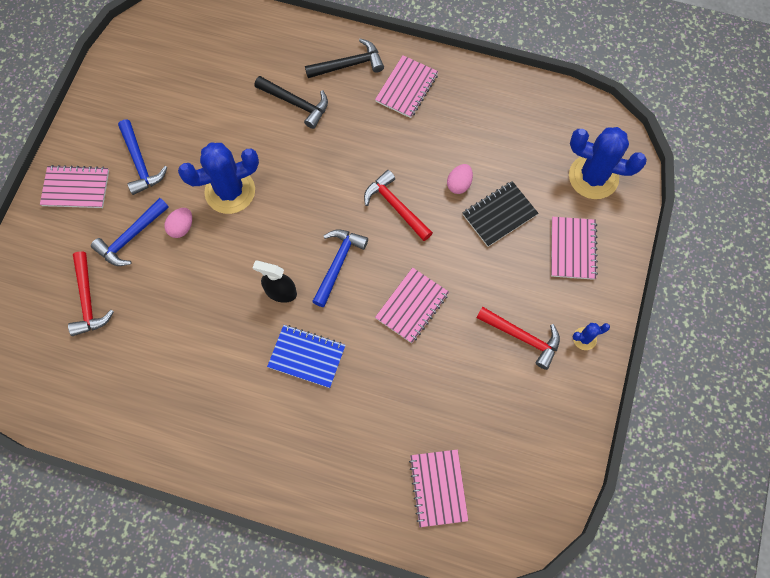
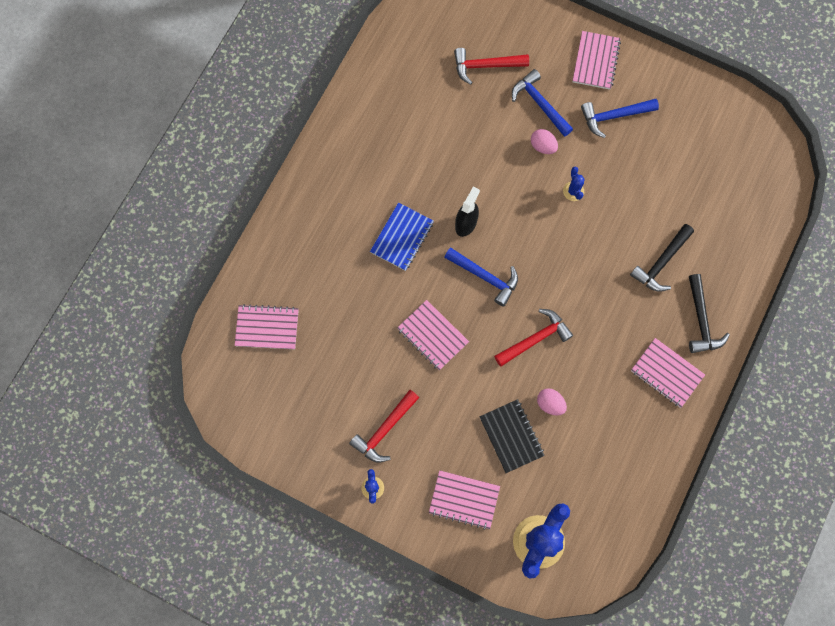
camera: 100 degrees right, 5 degrees up
(230, 191) = (573, 191): blue cactus -> blue cactus, size x0.45

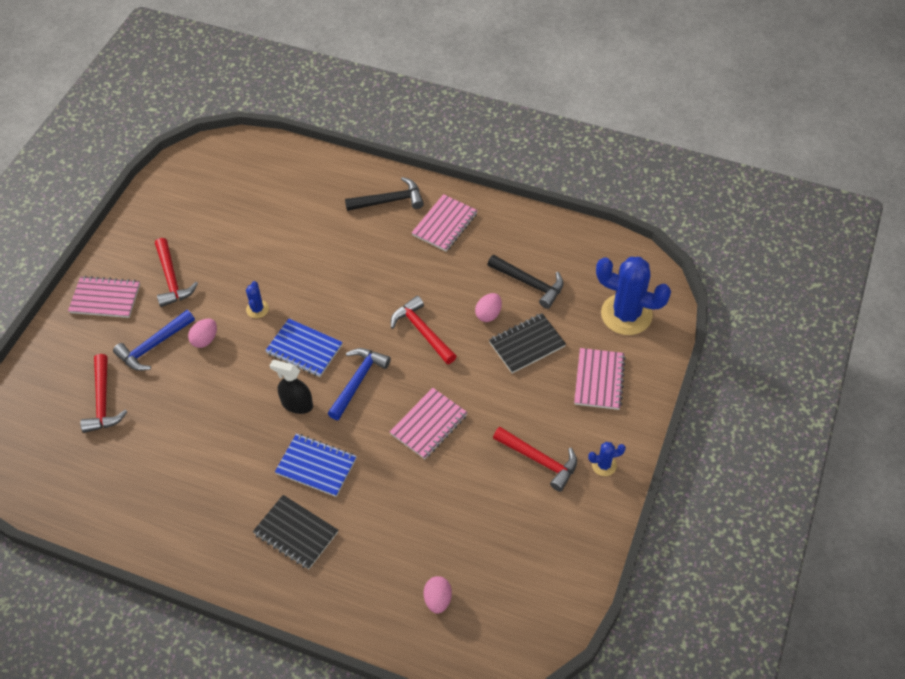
camera: 95 degrees left, 20 degrees down
(267, 328) = (438, 599): pink notebook -> pink egg
(341, 219) = (296, 533): none -> black notebook
(524, 231) = (304, 349): none -> blue notebook
(573, 191) = (257, 309): blue cactus -> blue cactus turned 75 degrees counterclockwise
(614, 116) = (172, 279): blue hammer -> red hammer
(661, 263) = (333, 233): black hammer -> black hammer (530, 283)

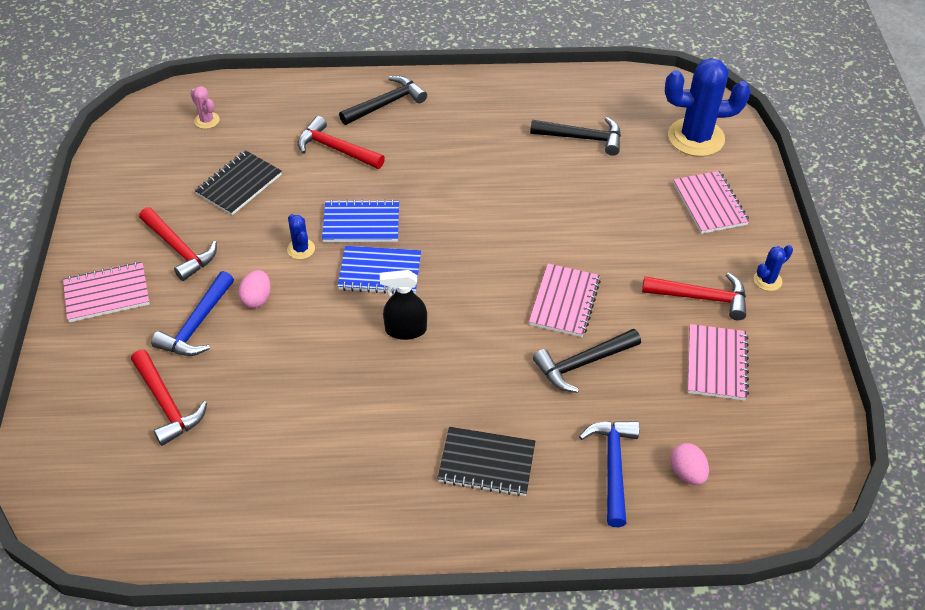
camera: 25 degrees left, 5 degrees down
(246, 173) = (207, 120): none -> pink cactus
(316, 466) = (467, 385): blue notebook -> blue notebook (361, 223)
(358, 381) = (460, 284): blue hammer -> blue hammer (612, 466)
(412, 481) = (582, 364): none -> black hammer
(422, 331) = (499, 215): red hammer -> red hammer (336, 149)
(444, 224) = (459, 109): pink notebook -> pink notebook (716, 364)
(488, 314) = (559, 178): pink egg -> none
(527, 344) = (616, 194): black notebook -> black notebook (239, 184)

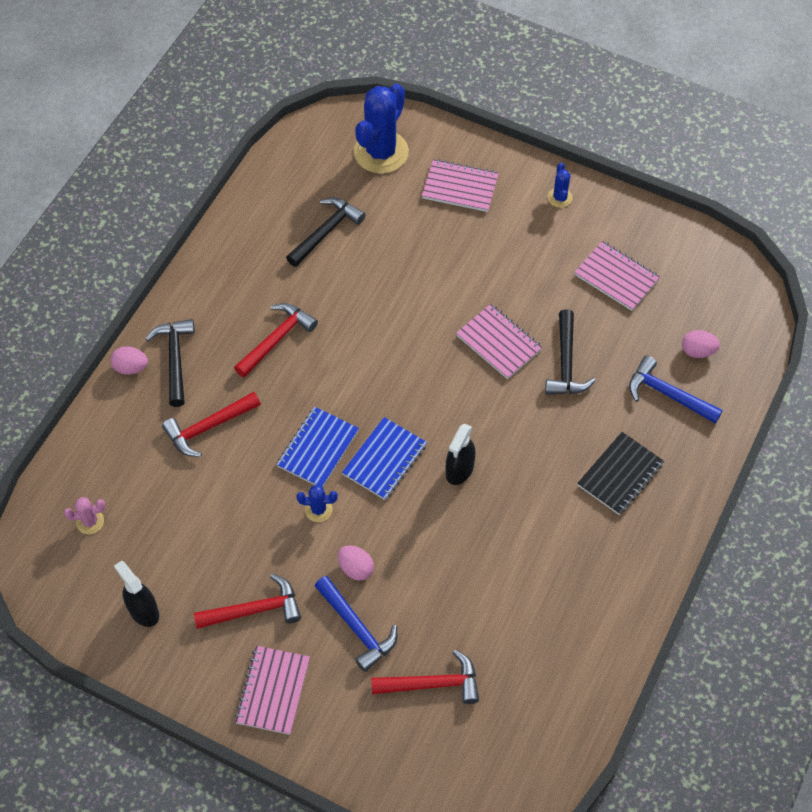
camera: 60 degrees left, 10 degrees up
(143, 183) = (143, 610): none -> black spray bottle
(239, 184) = (202, 527): black notebook -> none
(360, 84) = (131, 367): none -> pink egg
(701, 297) = (550, 249): red hammer -> red hammer (277, 339)

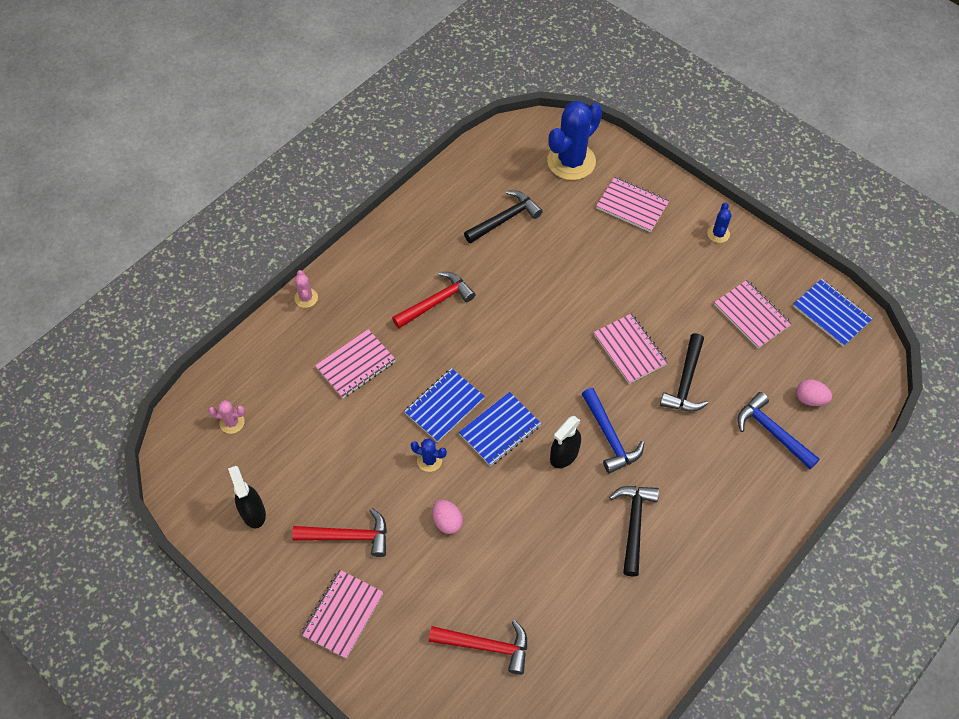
camera: 15 degrees right, 0 degrees up
(131, 367) = (306, 298): pink egg -> pink cactus
(175, 359) = (345, 299): black hammer -> black hammer (633, 524)
(208, 427) = (356, 365): red hammer -> pink notebook
(357, 628) = (433, 576): blue hammer -> blue hammer (610, 437)
(620, 475) = (709, 495): black notebook -> none
(698, 257) = (831, 314): none -> blue notebook

